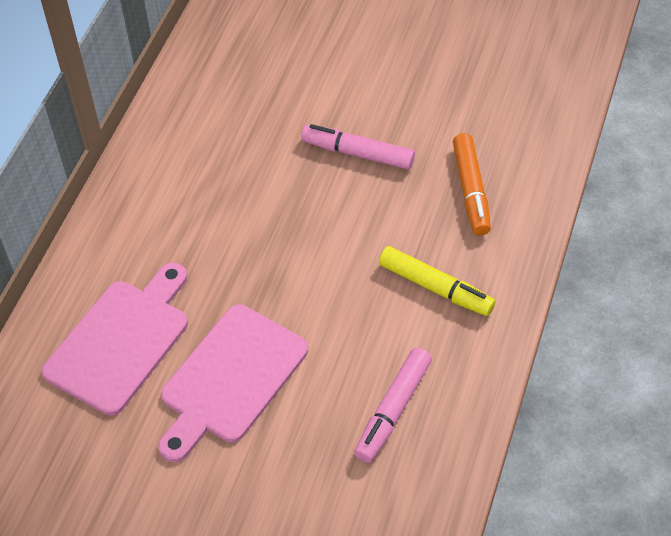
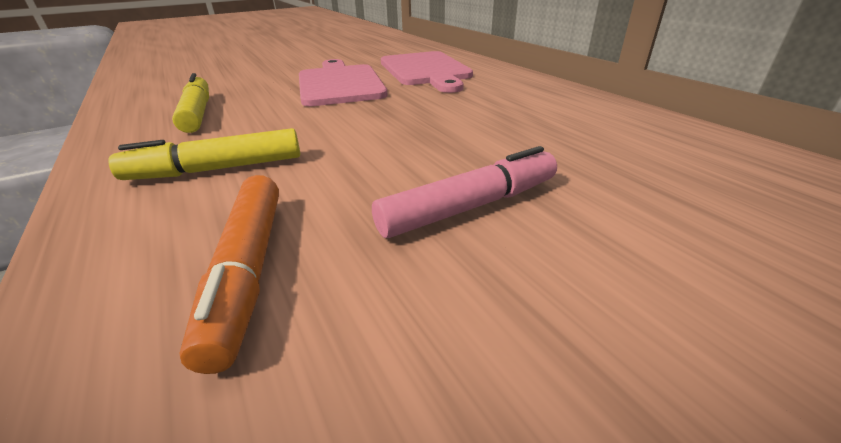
camera: 130 degrees right, 20 degrees down
(393, 410) = (197, 113): pink marker -> yellow marker
(471, 190) = (248, 270): orange marker -> orange marker turned 135 degrees counterclockwise

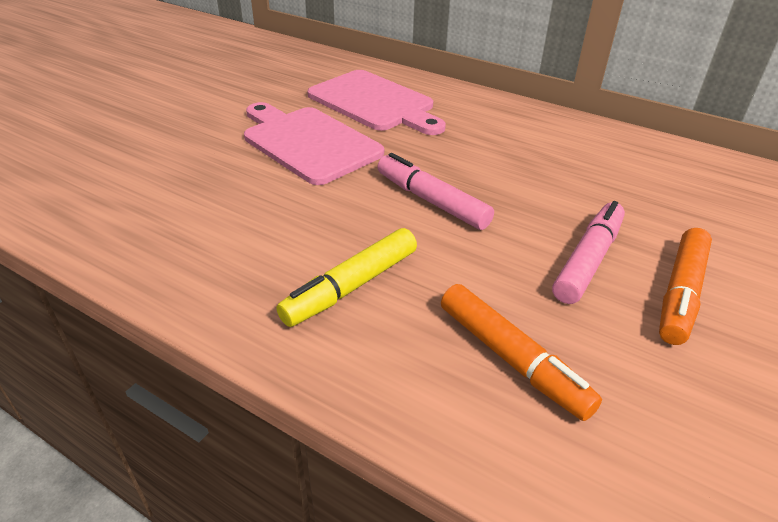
camera: 30 degrees left, 5 degrees up
(197, 113) = (209, 224): yellow marker -> none
(377, 130) = (431, 201): none -> pink marker
(557, 274) = (680, 293): none -> orange marker

